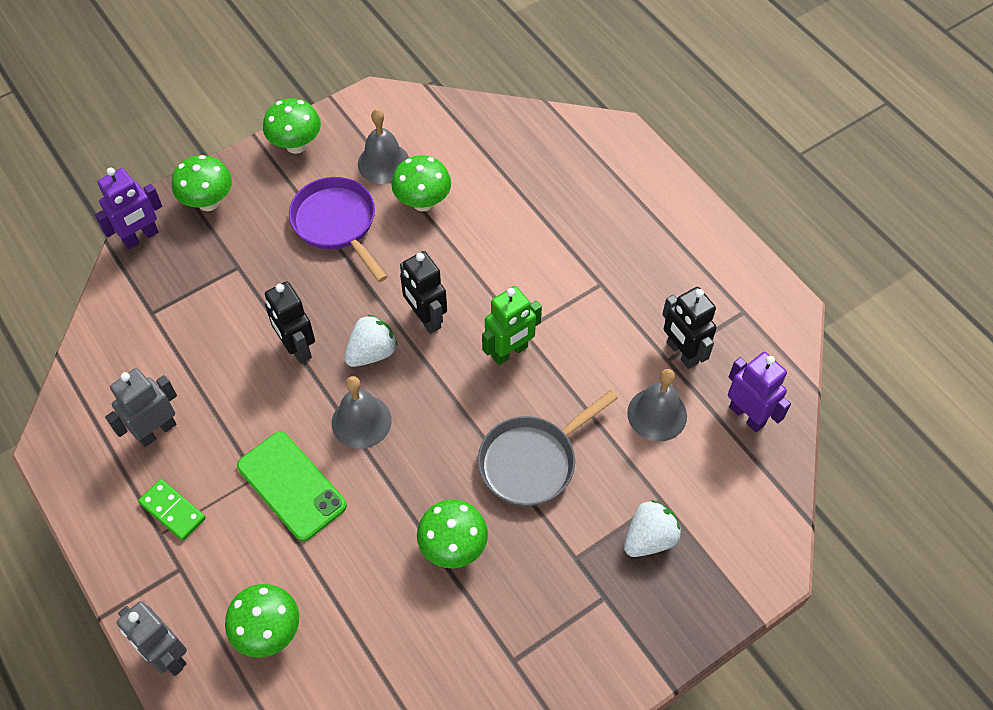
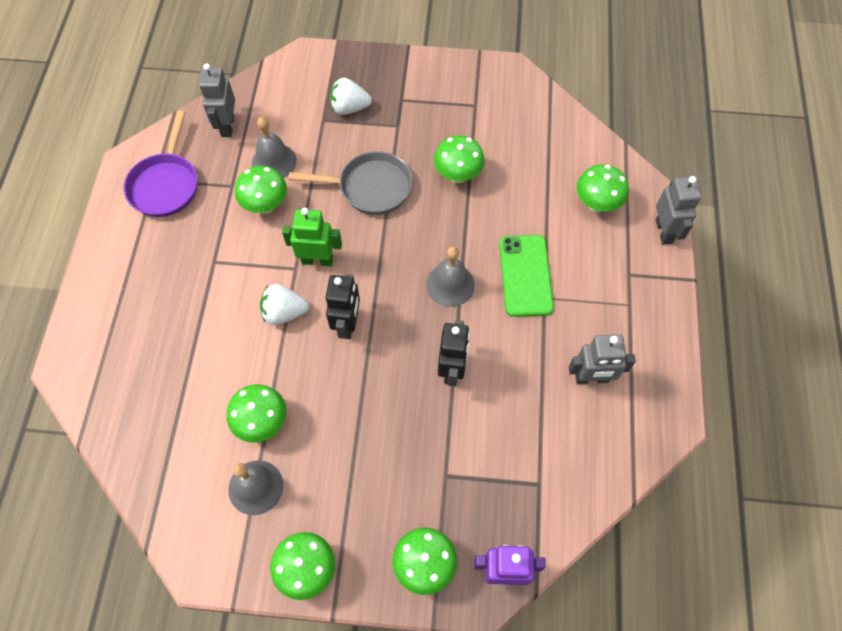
camera: 140 degrees left, 5 degrees up
(172, 511) = (613, 313): green domino -> none
(337, 224) = (341, 455): purple pan -> purple pan (165, 185)
(372, 353) = (404, 326): white strawberry -> white strawberry (284, 312)
(613, 365) = (266, 205): none -> green mushroom
(682, 353) = (219, 183): black robot -> none
(747, 415) = (227, 126): purple robot -> grey robot

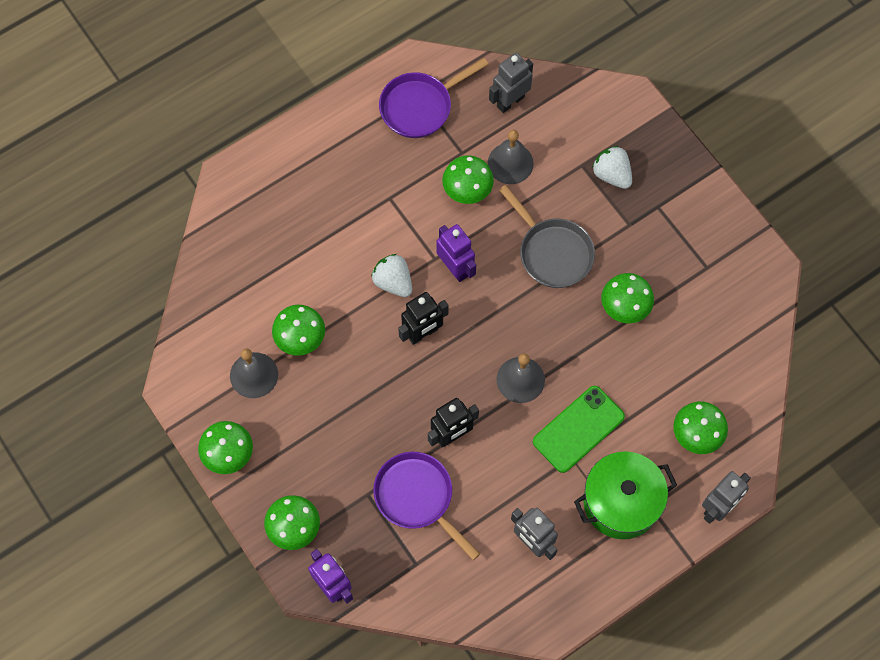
camera: 50 degrees right, 5 degrees up
(317, 260) = (455, 268): green robot -> purple robot
(482, 437) = (417, 497): none -> purple pan
(609, 291) = (621, 502): none -> green pot

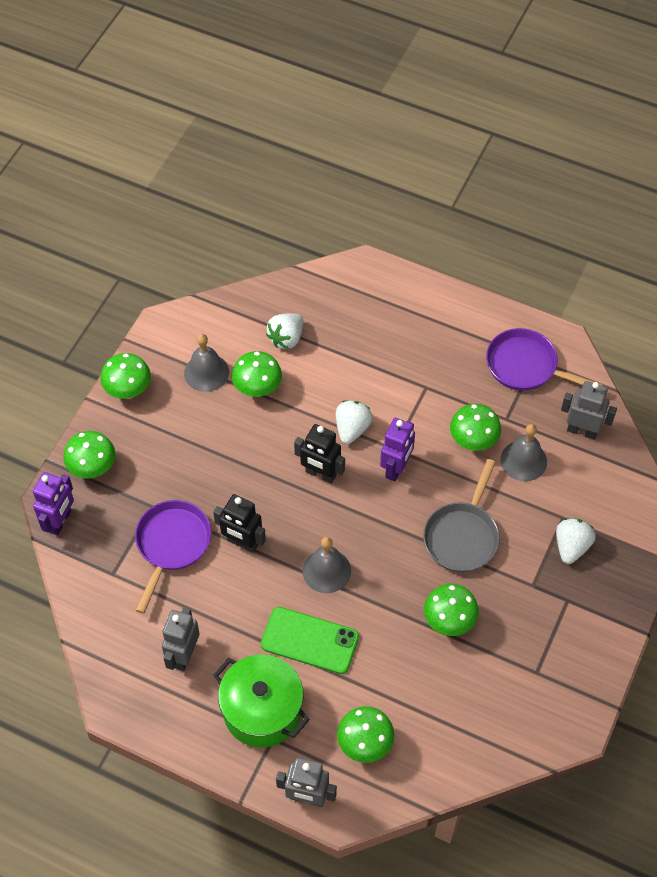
camera: 60 degrees right, 10 degrees down
(262, 286) = (286, 338): none -> white strawberry

